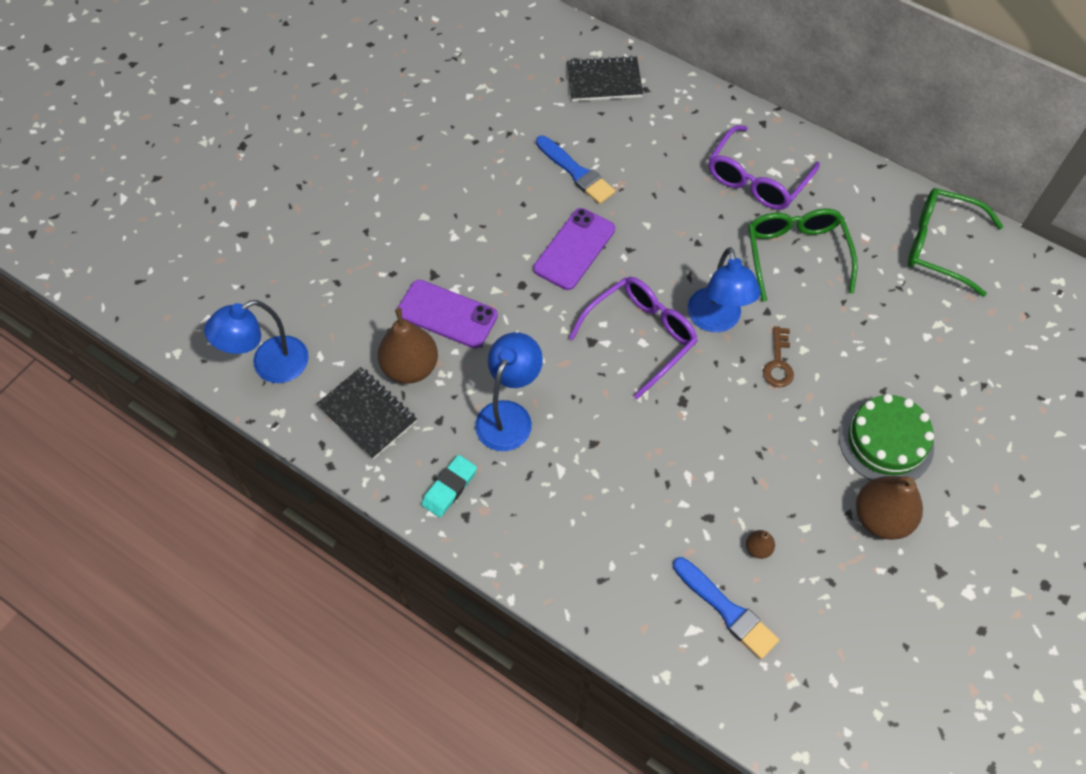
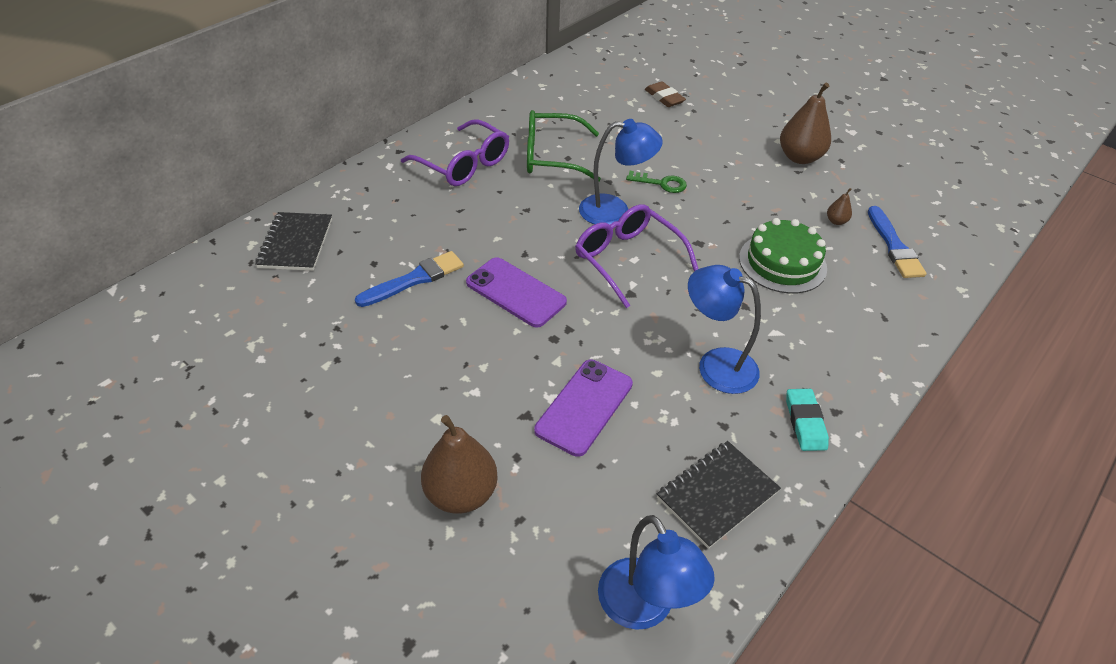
camera: 85 degrees left, 15 degrees down
(410, 367) = (654, 447): brown pear -> brown pear (461, 493)
(449, 488) = (805, 422): turquoise eraser -> turquoise eraser turned 45 degrees clockwise
(726, 610) = (894, 246): blue brush -> blue brush turned 120 degrees clockwise
(778, 363) = (661, 183): brown key -> green key
(886, 441) = (734, 144): green cake -> green cake (782, 263)
(941, 246) = (558, 88): green glasses -> none
(965, 361) = (664, 97): none -> brown eraser

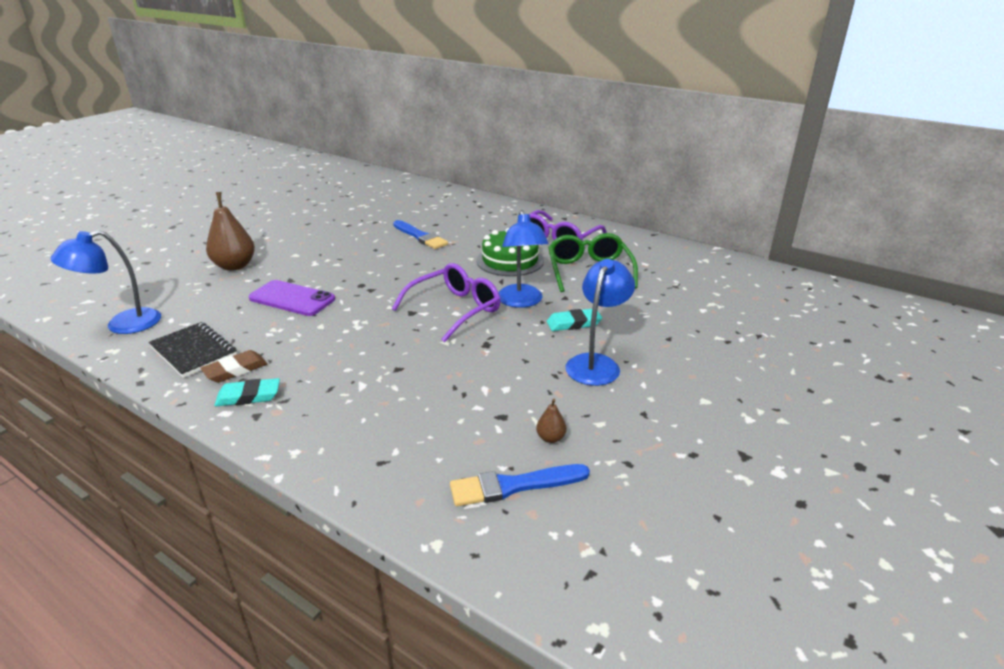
camera: 85 degrees right, 15 degrees down
(295, 243) = (450, 203): black notebook -> none
(515, 292) = (409, 268): purple phone -> none
(661, 183) = (573, 323): green key -> turquoise eraser
(664, 97) = (739, 322): brown eraser -> brown eraser (235, 370)
(716, 365) = (324, 352): blue lamp -> blue lamp (596, 363)
(782, 263) = (464, 393): green cake -> green cake (510, 260)
(799, 157) = (676, 416): brown pear -> none

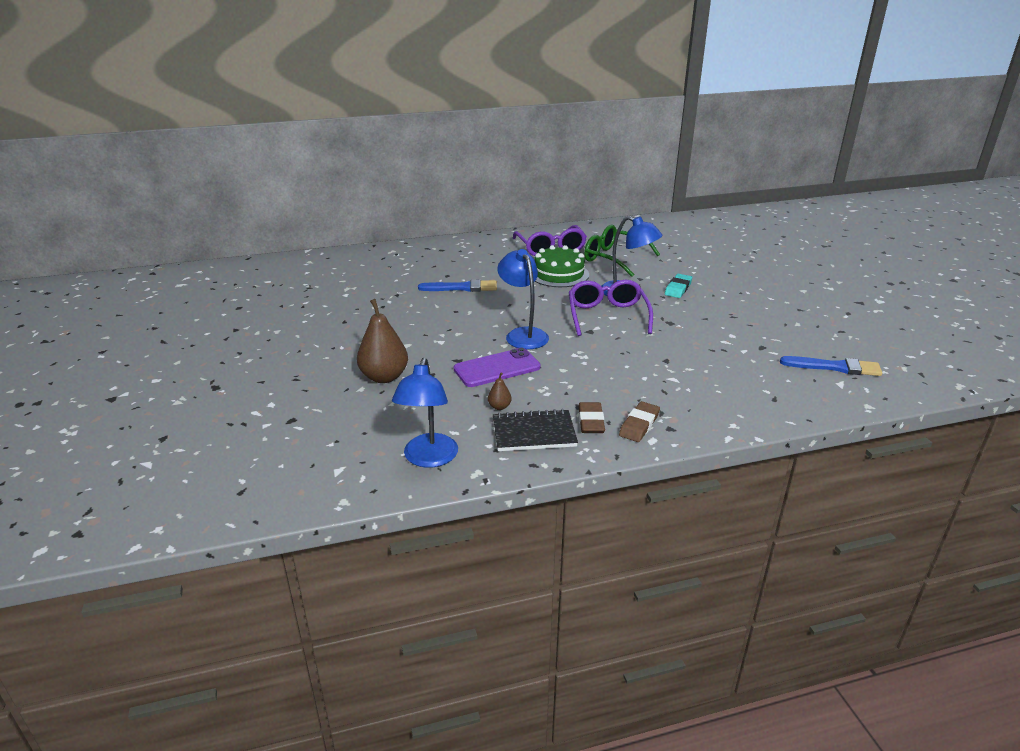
camera: 50 degrees left, 0 degrees up
(248, 396) = (639, 425): turquoise eraser -> brown eraser
(514, 486) = (834, 367): blue brush -> blue brush turned 105 degrees counterclockwise
(550, 438) = (799, 341): brown pear -> brown pear (499, 407)
(596, 363) = (734, 301): blue lamp -> blue lamp (523, 334)

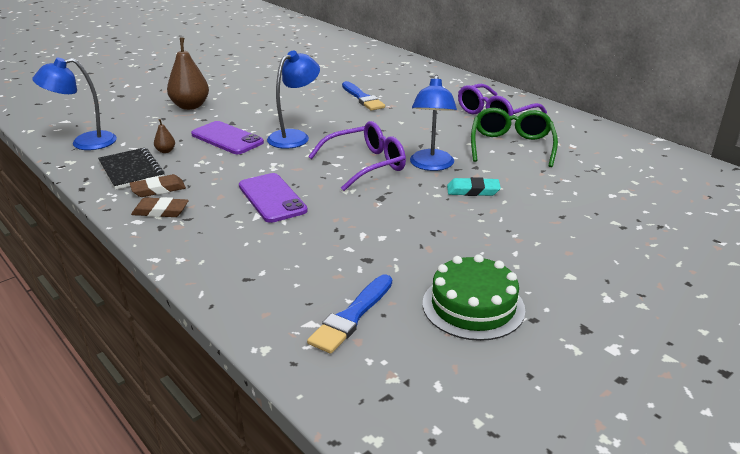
camera: 65 degrees right, 0 degrees up
(559, 274) = (437, 128): green cake -> green cake (473, 306)
(644, 366) = (272, 198): none -> purple phone
(834, 367) = (351, 316): blue brush -> blue brush turned 45 degrees clockwise

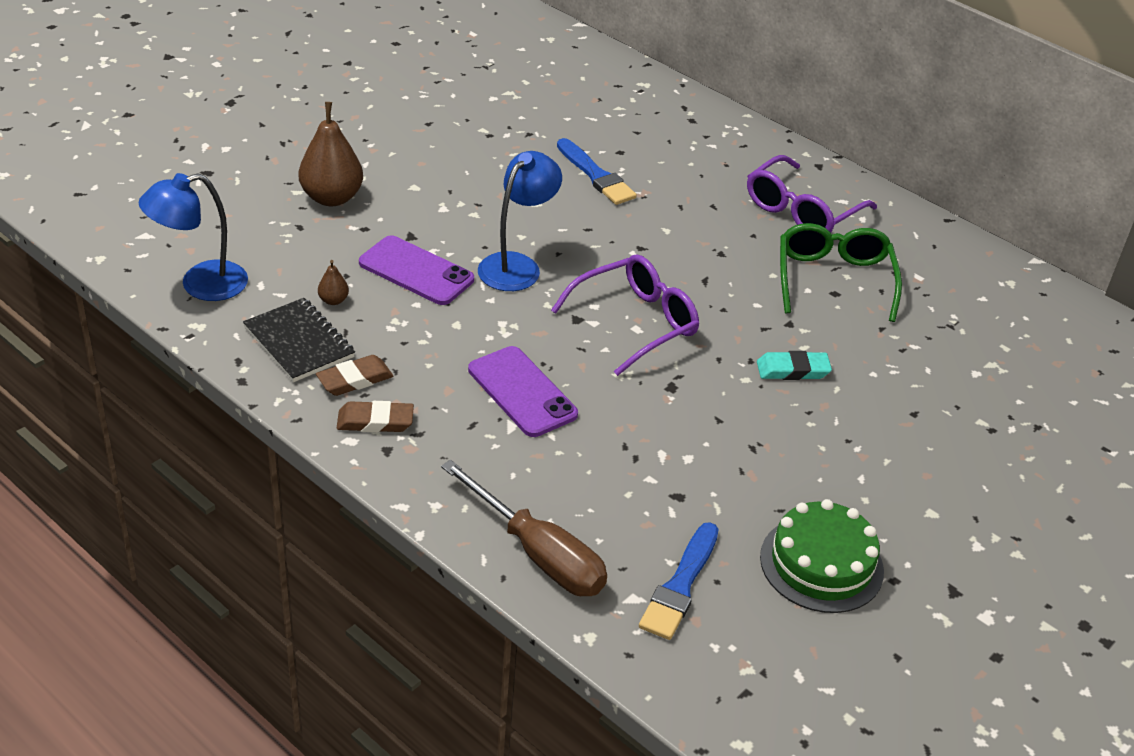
camera: 10 degrees left, 10 degrees up
(245, 291) = (538, 553): none -> brown screwdriver
(431, 165) = (728, 322): blue lamp -> none

